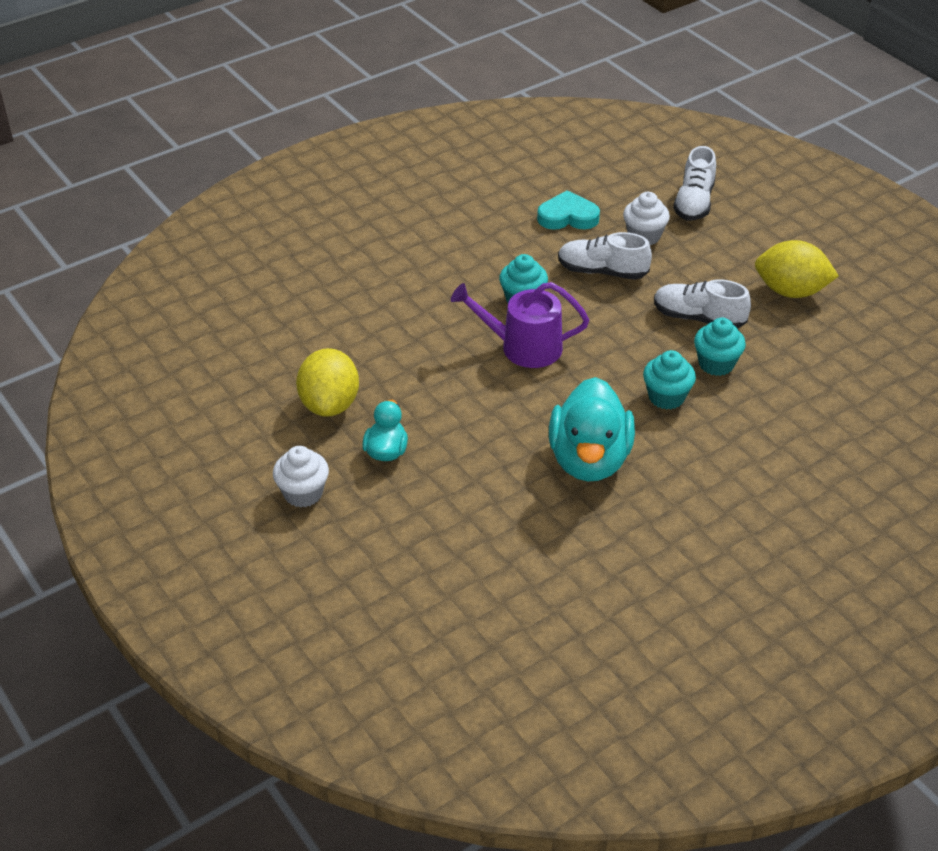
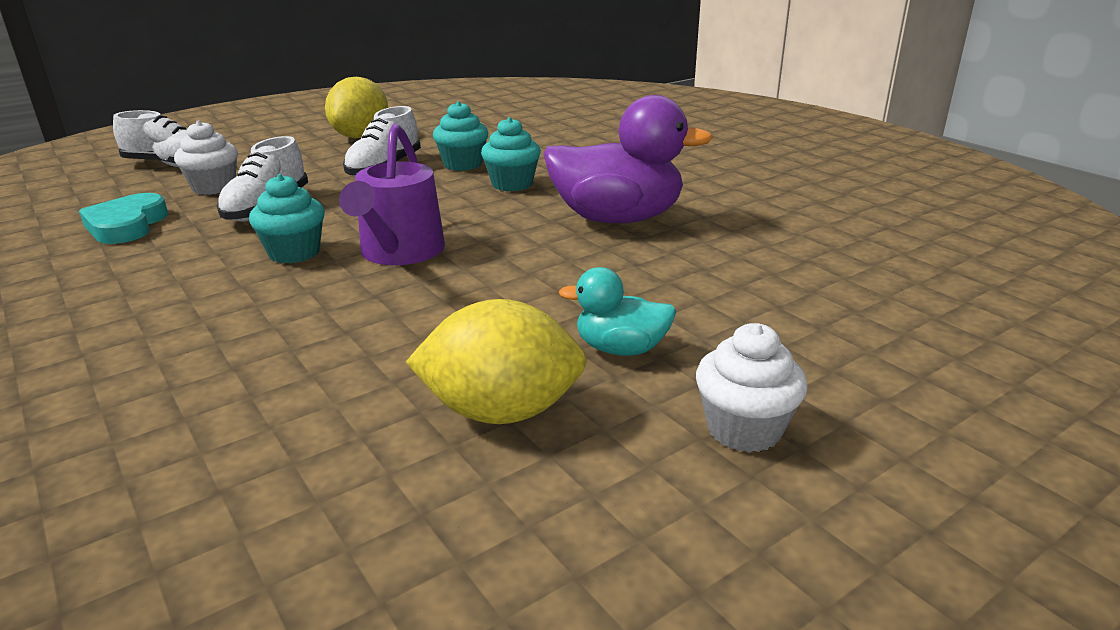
camera: 90 degrees left, 15 degrees down
(589, 460) = (617, 219): turquoise duck -> purple duck

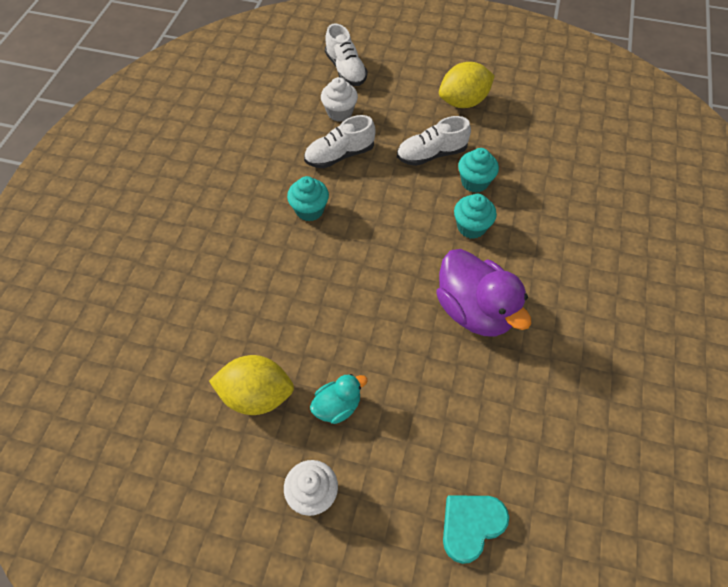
camera: 50 degrees right, 30 degrees up
(126, 225) = (276, 125): turquoise heart -> turquoise heart (471, 526)
(399, 252) = (347, 248): purple watering can -> none
(501, 411) = (256, 395): yellow lemon -> yellow lemon turned 45 degrees counterclockwise
(620, 349) = (337, 406): turquoise duck -> turquoise duck turned 90 degrees clockwise

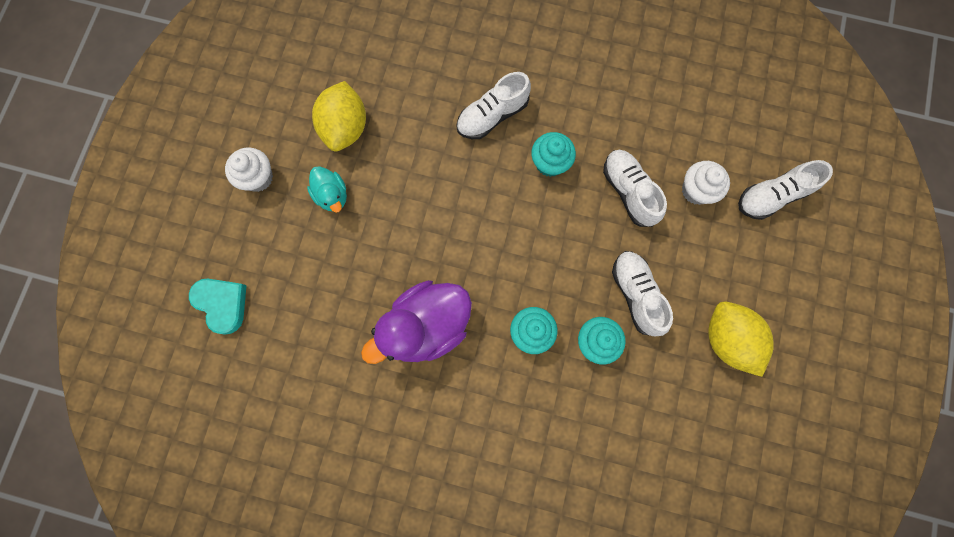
camera: 90 degrees right, 20 degrees up
(257, 255) = (492, 116): none -> white shoe

